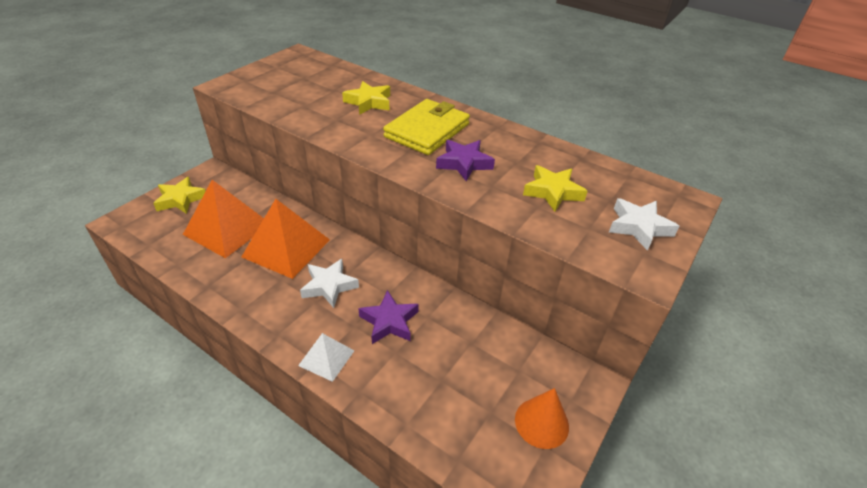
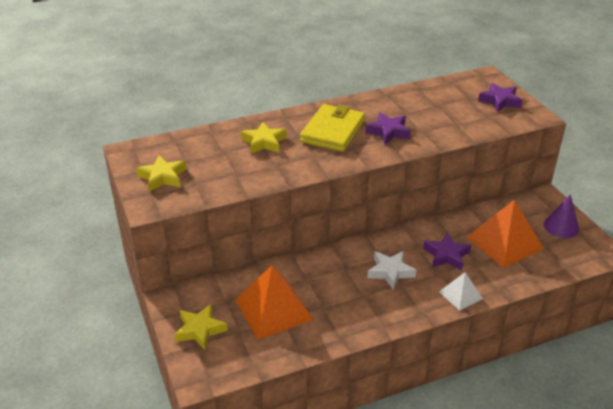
camera: 55 degrees left, 5 degrees down
(286, 248) = (328, 281): orange pyramid -> orange pyramid (504, 242)
(427, 131) = (332, 131): yellow wallet -> yellow wallet turned 45 degrees clockwise
(541, 422) = (561, 226): orange cone -> purple cone
(552, 192) = (446, 113): yellow star -> yellow star (162, 177)
(639, 227) = (500, 101): white star -> purple star

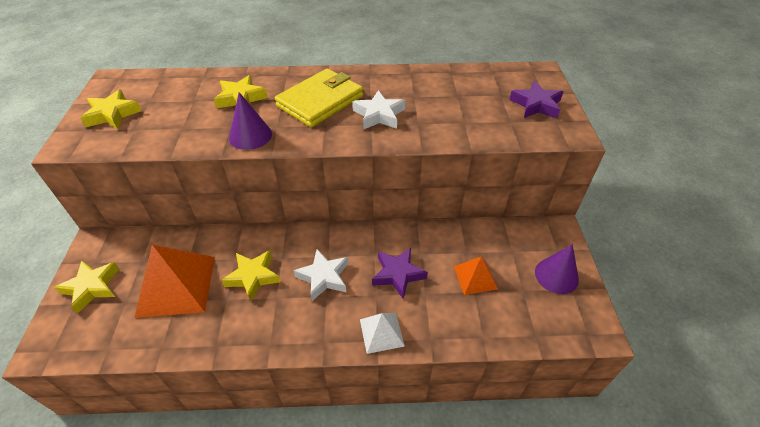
camera: 20 degrees right, 10 degrees up
(299, 168) = (250, 136): none -> purple cone
(333, 286) = (253, 277): none -> yellow star
(388, 132) = (379, 115): purple star -> white star
(504, 242) = (475, 277): orange pyramid -> orange pyramid, size x0.53

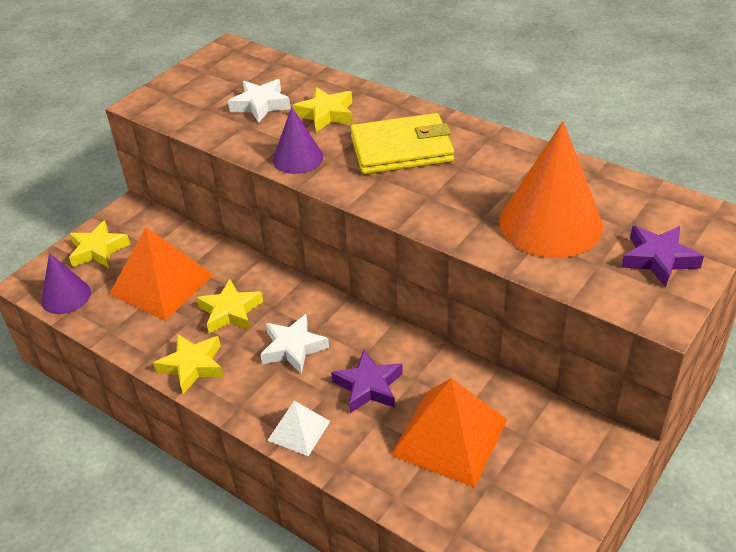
camera: 40 degrees right, 5 degrees down
(112, 114) = (200, 86): yellow star -> yellow star (192, 366)
(379, 115) = (448, 190): white star -> white star (260, 105)
(460, 109) = (550, 223): none -> orange cone
(475, 277) = (449, 437): orange pyramid -> orange pyramid, size x1.87
(556, 275) = (550, 491): purple cone -> purple cone (66, 296)

